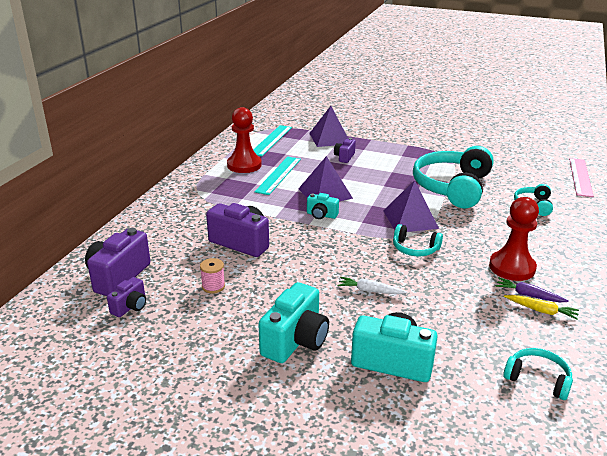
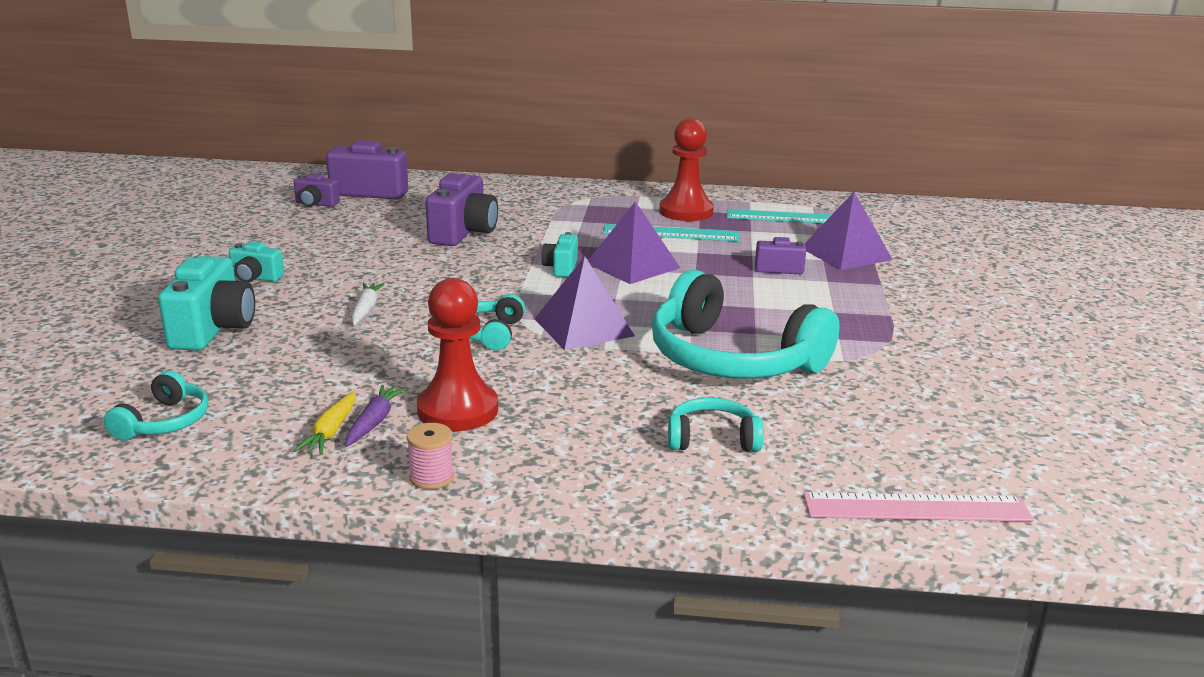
camera: 75 degrees right, 5 degrees down
(213, 286) = (360, 231): pink spool -> pink spool (431, 477)
(295, 341) = (256, 278): turquoise camera -> turquoise camera, size x0.55
(452, 187) = (732, 359): turquoise headphones -> turquoise headphones turned 150 degrees counterclockwise

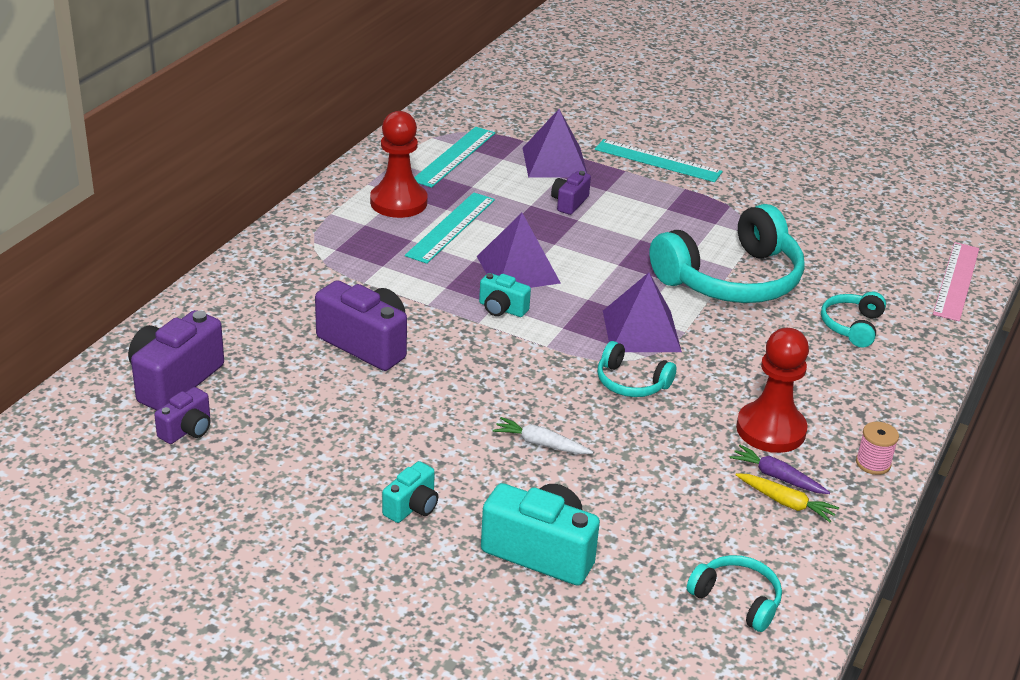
camera: 70 degrees left, 10 degrees up
(926, 295) = (657, 161): none -> turquoise ruler

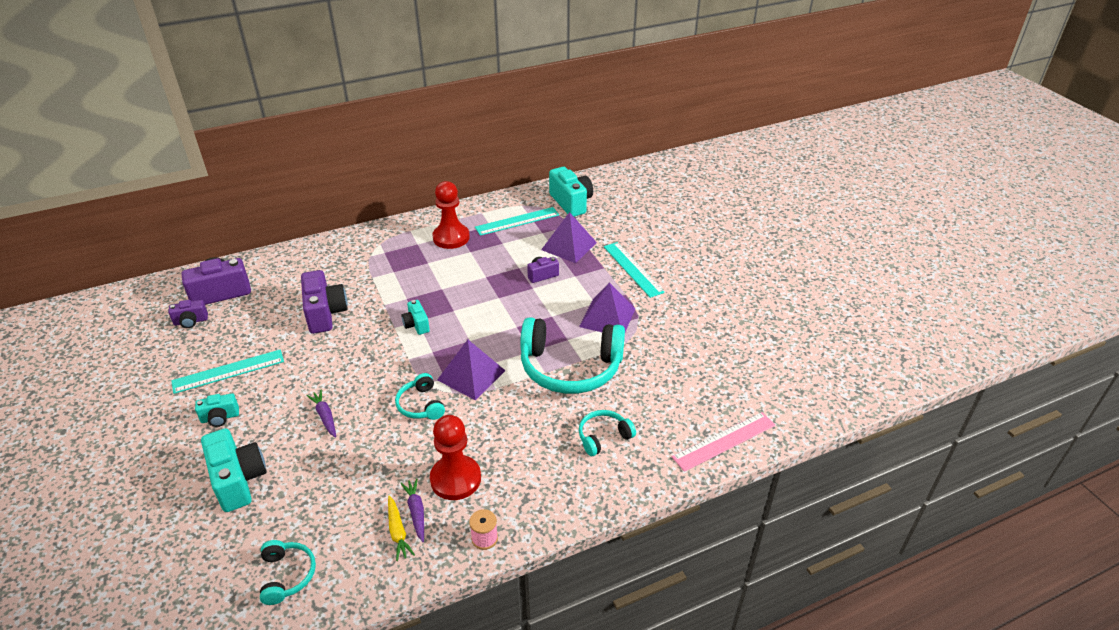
camera: 40 degrees right, 5 degrees up
(451, 227) = (457, 263): turquoise ruler -> turquoise ruler (228, 371)
(489, 115) = (571, 203): none -> turquoise camera
(518, 269) = (457, 305): purple pyramid -> purple pyramid (607, 317)
(541, 444) = (325, 416): white carrot -> purple carrot

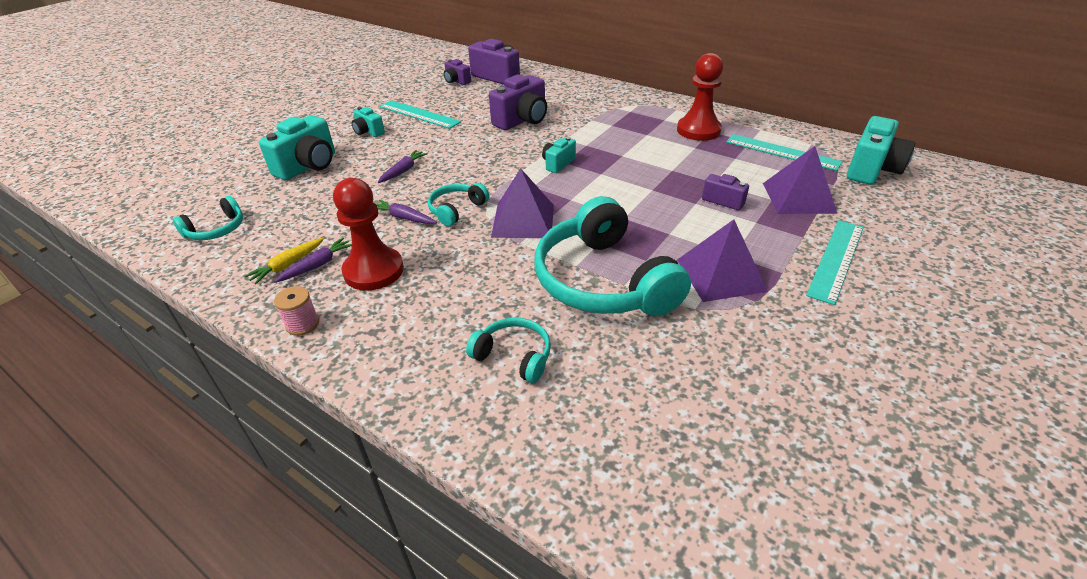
camera: 60 degrees right, 0 degrees up
(400, 439) = (404, 218): none -> purple carrot
(724, 441) = (611, 498): pink ruler -> none

